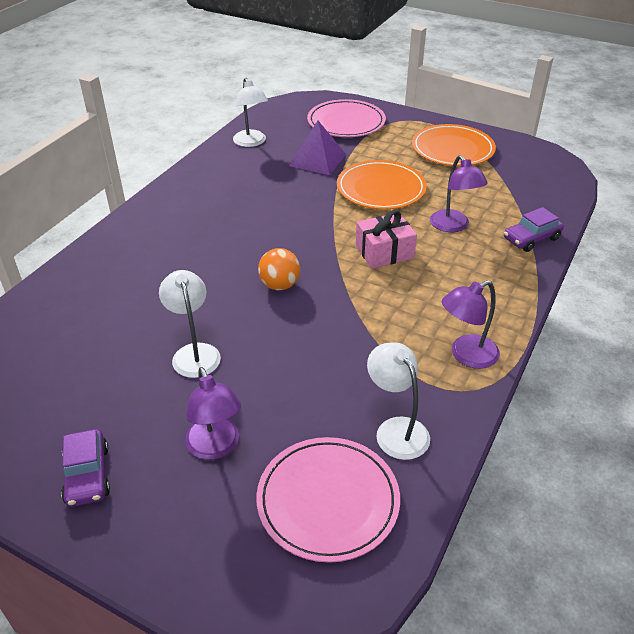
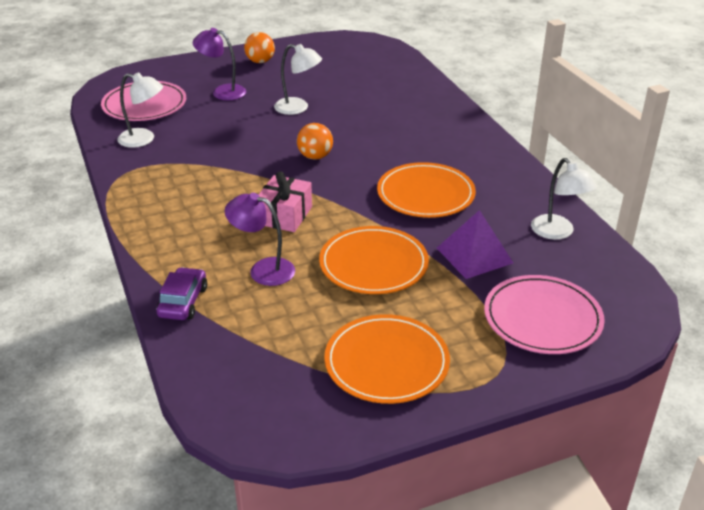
camera: 130 degrees right, 5 degrees down
(87, 475) = (260, 61): purple car -> orange ball
(251, 142) = (557, 232): white lamp -> white lamp turned 135 degrees counterclockwise
(268, 205) = (425, 194): none -> orange plate
(466, 355) = (143, 189): purple lamp -> none

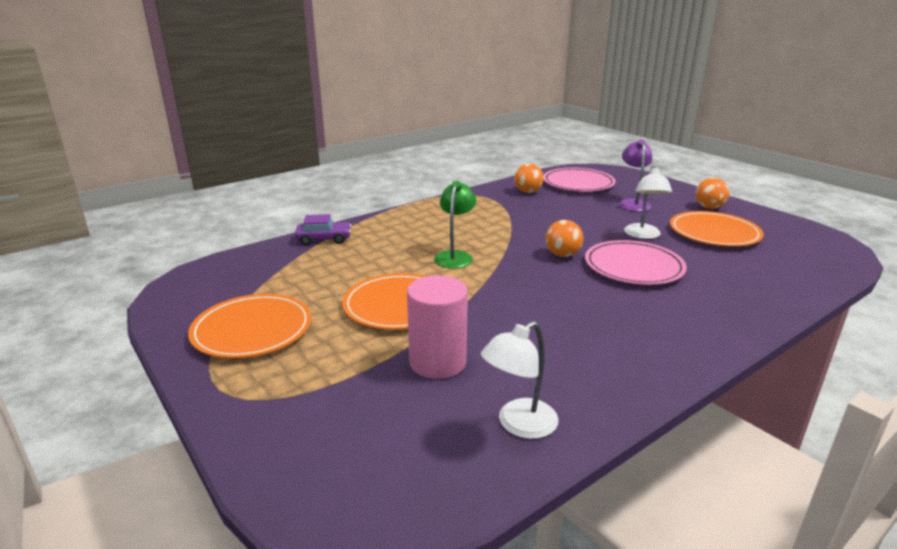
camera: 75 degrees right, 10 degrees down
(143, 139) = (527, 192): white lamp -> orange ball
(263, 270) = (372, 260): purple lamp -> none
(284, 215) = (455, 256): pink gift -> green lamp
(425, 194) = (540, 319): orange plate -> orange plate (714, 233)
(474, 255) = (438, 362): purple pyramid -> pink cylinder
(542, 318) = (329, 422): pink plate -> pink plate (633, 267)

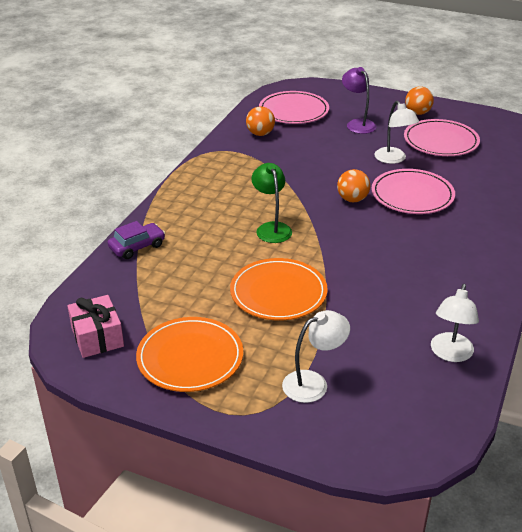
camera: 30 degrees left, 10 degrees up
(205, 290) = (97, 337): none -> pink gift
(332, 394) = (313, 383): none -> white lamp
(438, 362) = (357, 330): pink cylinder -> none
(714, 233) = (441, 141): orange plate -> pink plate

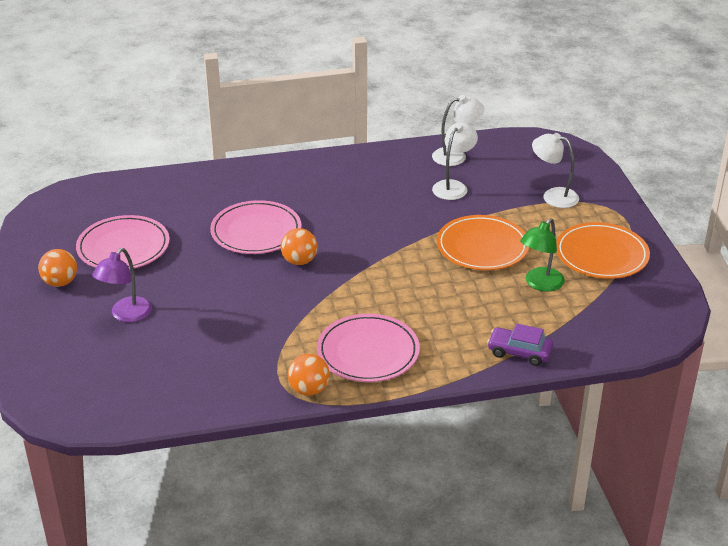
camera: 125 degrees left, 0 degrees up
(97, 337) = (643, 308): pink gift -> none
(260, 134) = (218, 378): orange ball -> orange ball (309, 390)
(271, 228) = (399, 287): green lamp -> green lamp (540, 284)
(293, 111) = (131, 377): pink plate -> pink plate (368, 352)
(393, 159) = (192, 263): white lamp -> white lamp (453, 186)

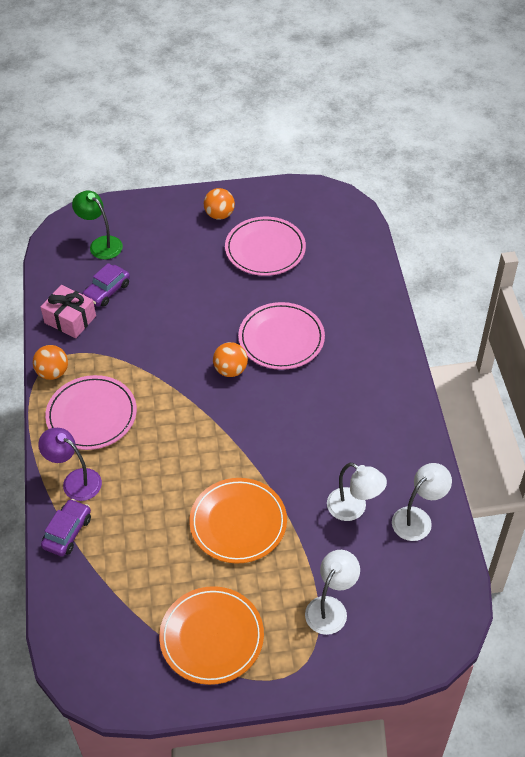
camera: 95 degrees right, 15 degrees up
(126, 315) = (170, 257): purple lamp -> purple lamp (75, 481)
(178, 360) = (107, 291): none -> purple car
(224, 386) = (70, 319): none -> pink gift
(456, 156) = (417, 518): white lamp -> white lamp turned 120 degrees counterclockwise
(540, 284) = (168, 567): green lamp -> green lamp (101, 244)

